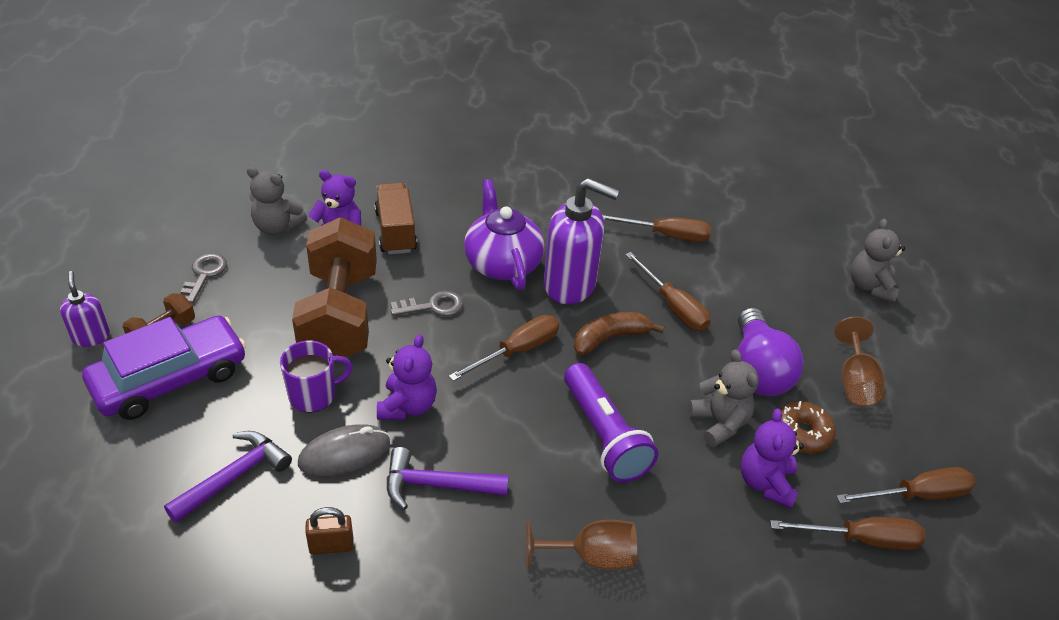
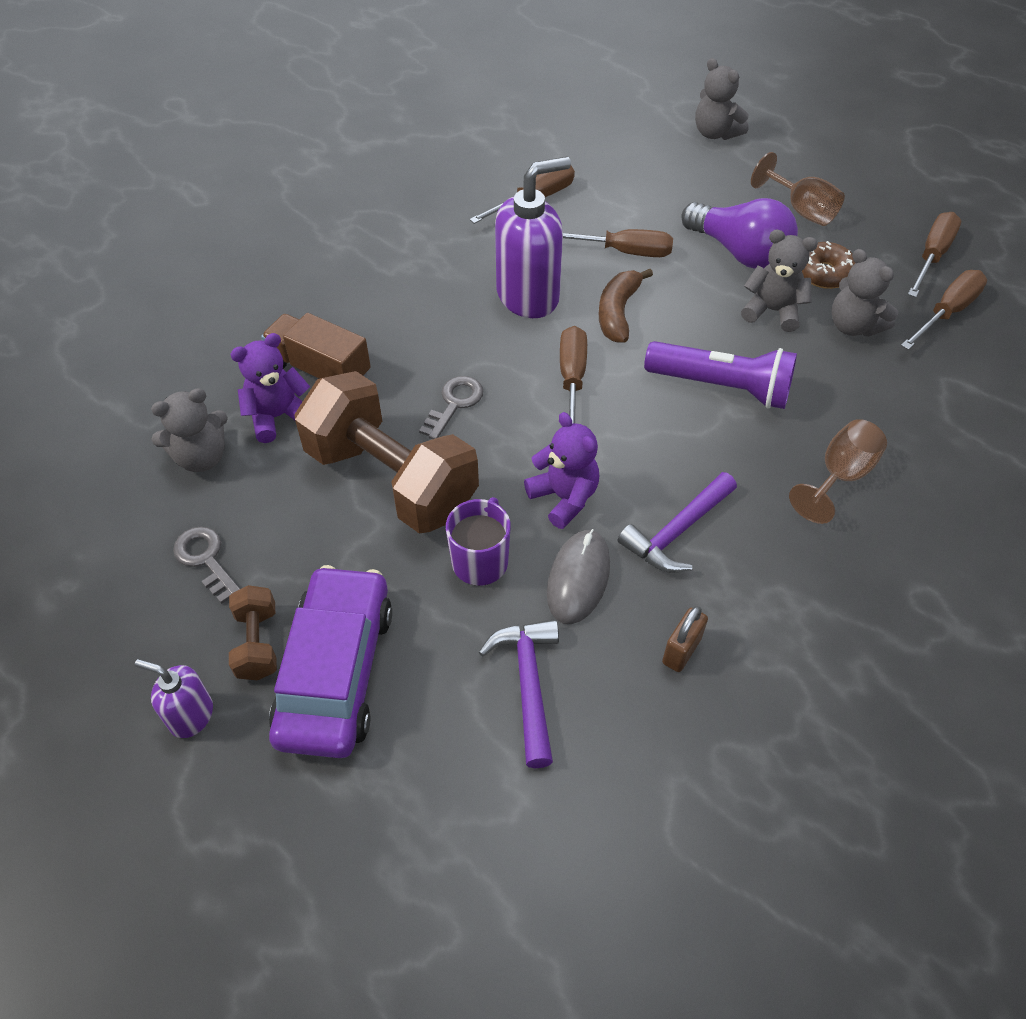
camera: 45 degrees left, 10 degrees up
(502, 263) = (451, 322): purple teapot -> none
(766, 483) = (853, 326): purple teddy bear -> grey teddy bear

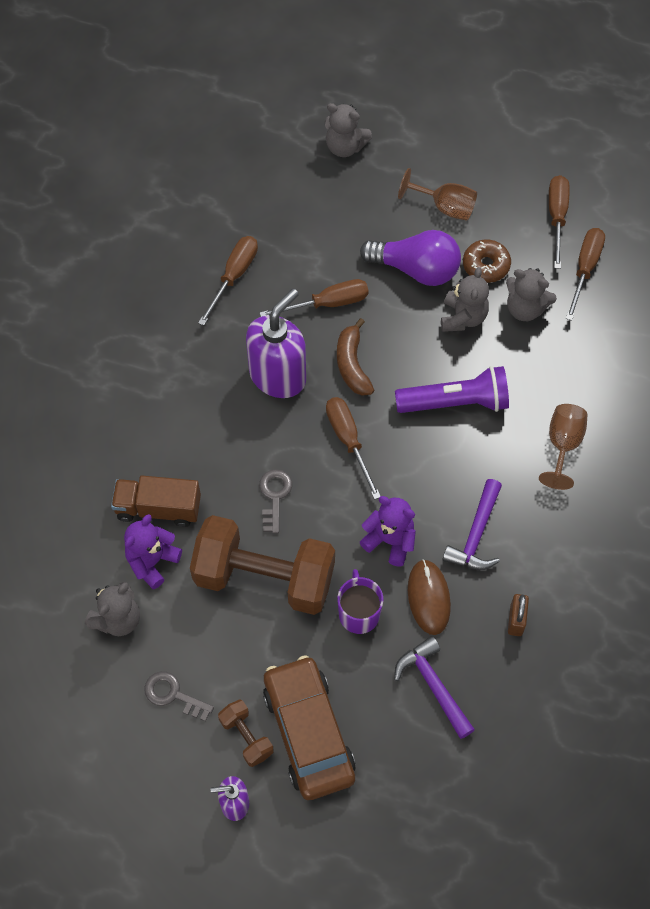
camera: 25 degrees left, 10 degrees up
(335, 671) = (308, 732): purple car -> brown car
(578, 578) = (429, 598): grey mouse -> brown mouse
(772, 311) = (463, 317): grey teddy bear -> grey teddy bear turned 105 degrees clockwise

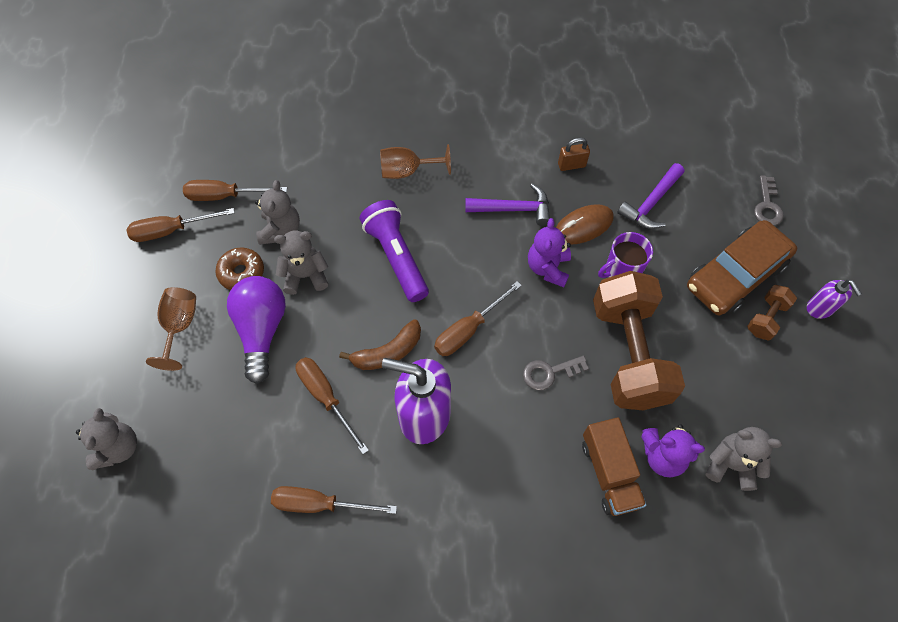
camera: 110 degrees left, 0 degrees up
(173, 695) = (767, 388): grey key -> grey key (767, 206)

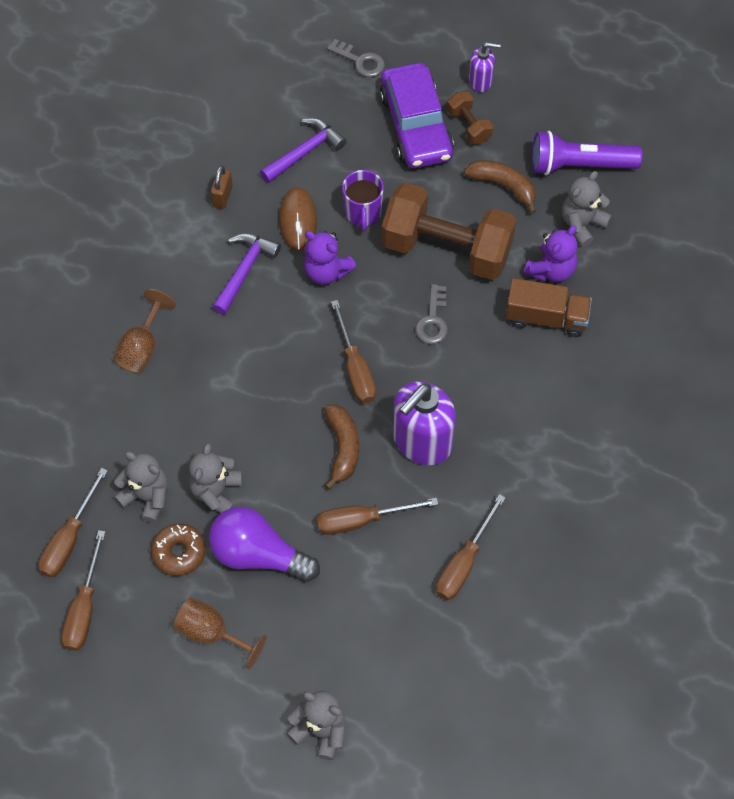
camera: 65 degrees left, 0 degrees up
(396, 257) = (241, 399): purple flashlight -> purple flashlight (579, 165)
(651, 203) = (305, 152): purple hammer -> purple hammer turned 105 degrees counterclockwise
(724, 374) = (503, 186): none -> brown banana
(735, 275) = (416, 125): brown car -> purple car

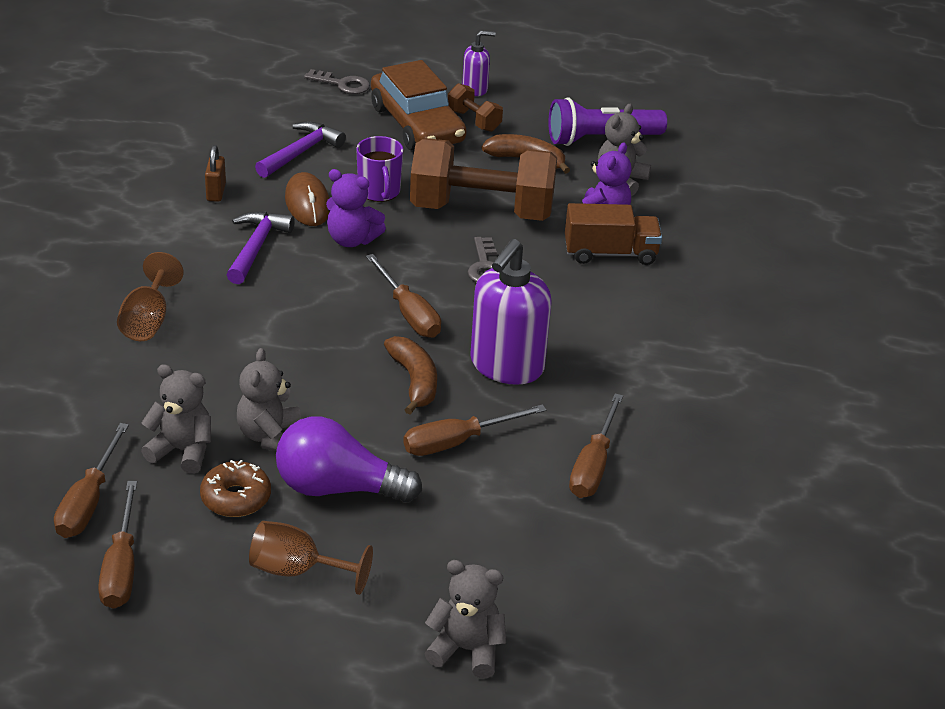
camera: 15 degrees left, 25 degrees down
(416, 125) = (417, 124): purple car -> brown car

